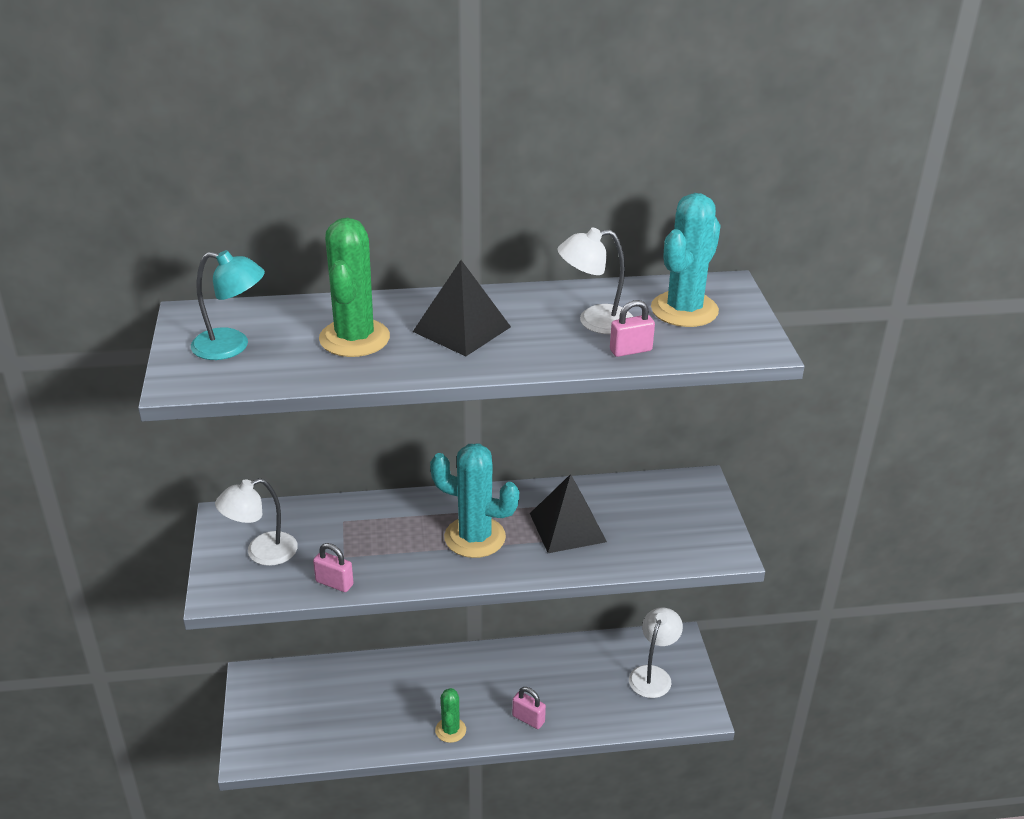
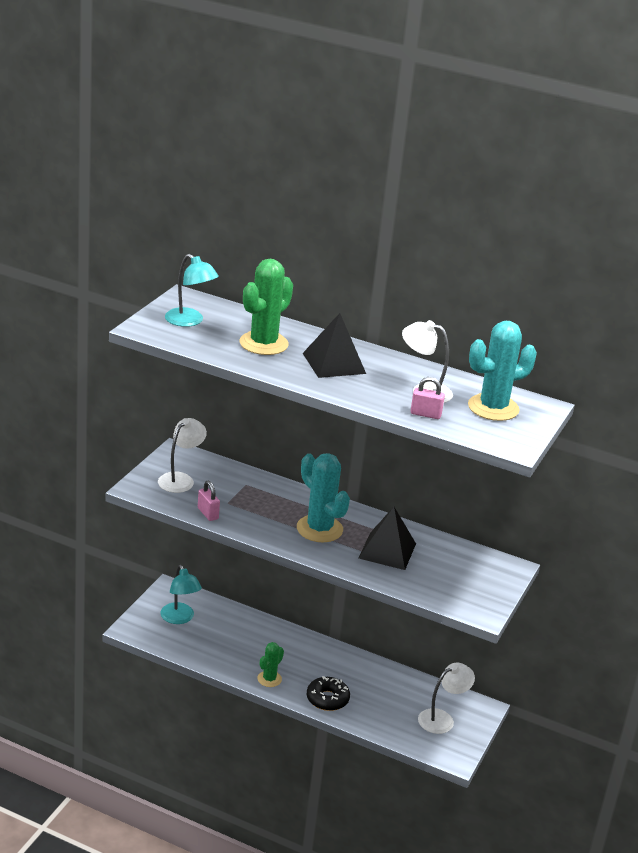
camera: 30 degrees right, 5 degrees down
(262, 553) = (180, 479): white lamp -> white lamp turned 120 degrees clockwise
(293, 710) = (179, 618): none -> turquoise lamp
(528, 719) = (327, 699): pink padlock -> black donut

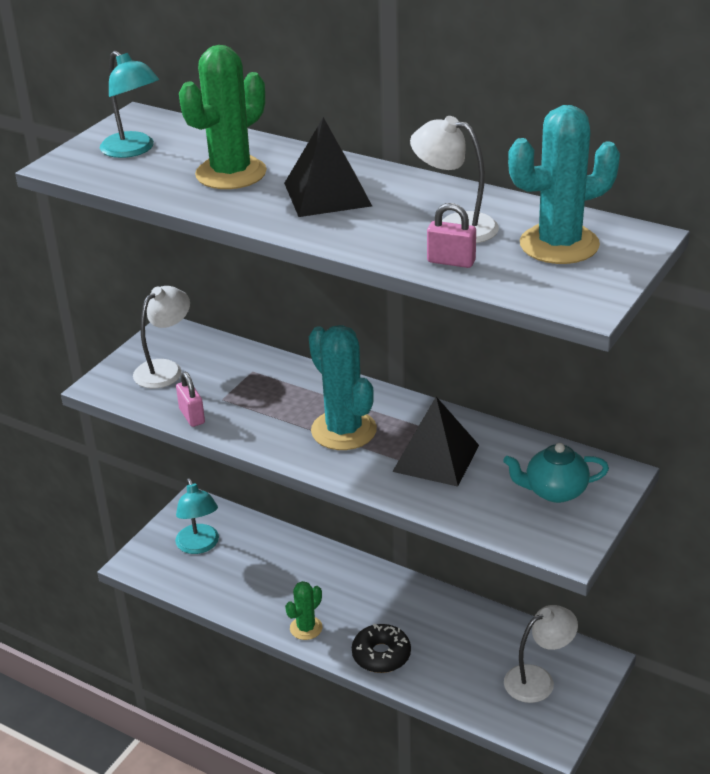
camera: 10 degrees right, 5 degrees up
(471, 576) = (554, 491): none -> turquoise teapot

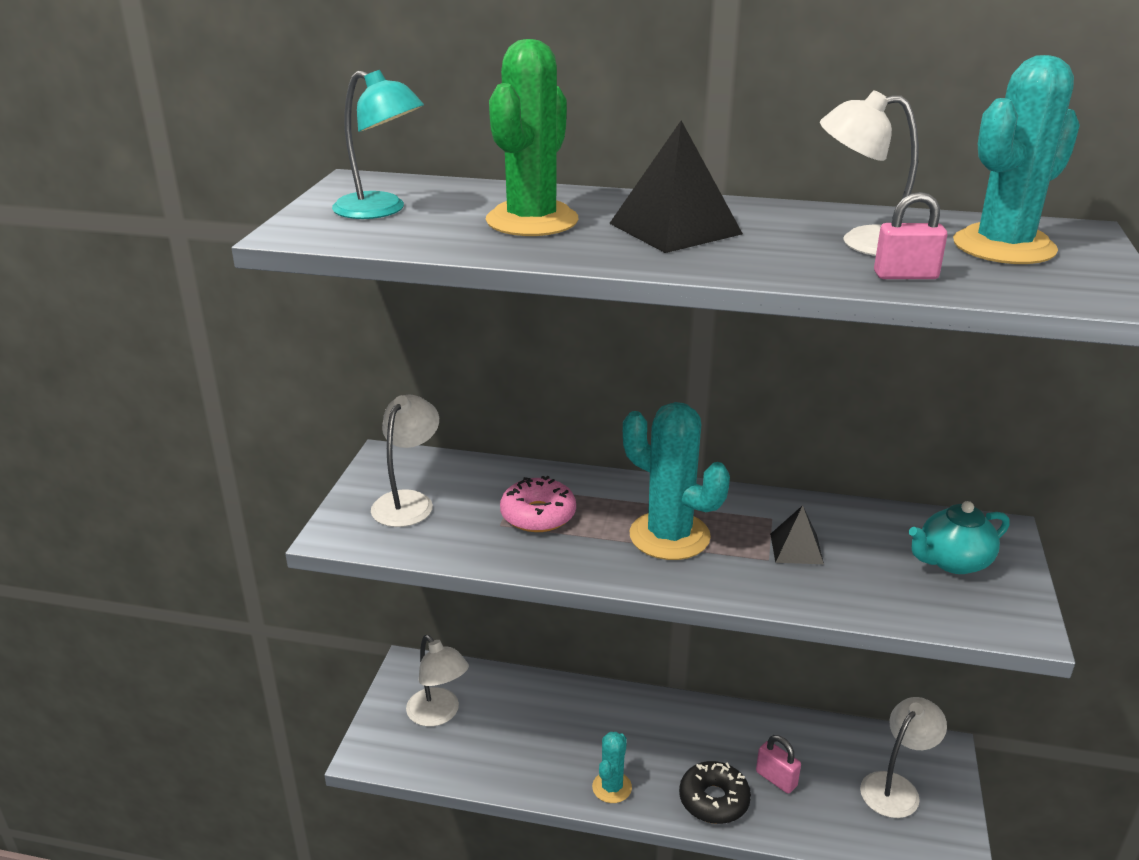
camera: 20 degrees left, 5 degrees down
(192, 416) = (474, 551): pink padlock -> pink padlock (776, 779)
(199, 546) = (439, 714): turquoise lamp -> white lamp
(255, 396) = (538, 515): none -> pink donut
(306, 628) = (612, 787): green cactus -> turquoise cactus
(436, 458) = (796, 548): black pyramid -> black pyramid, size x0.57

